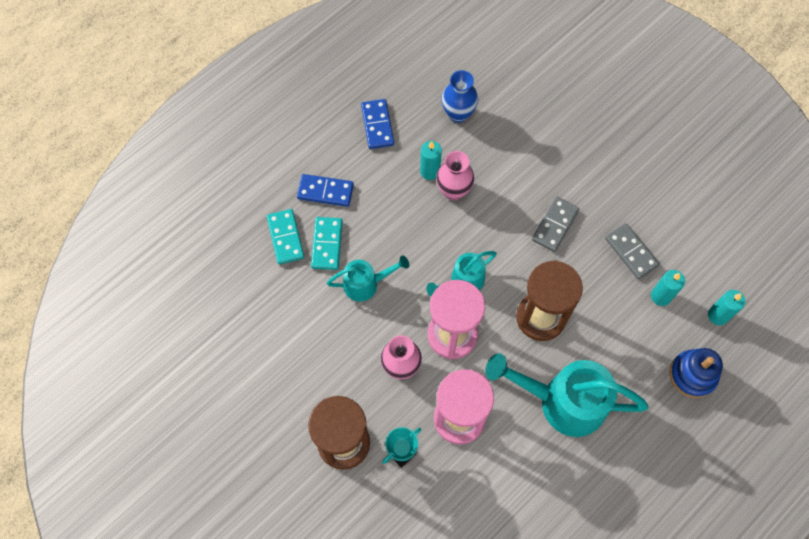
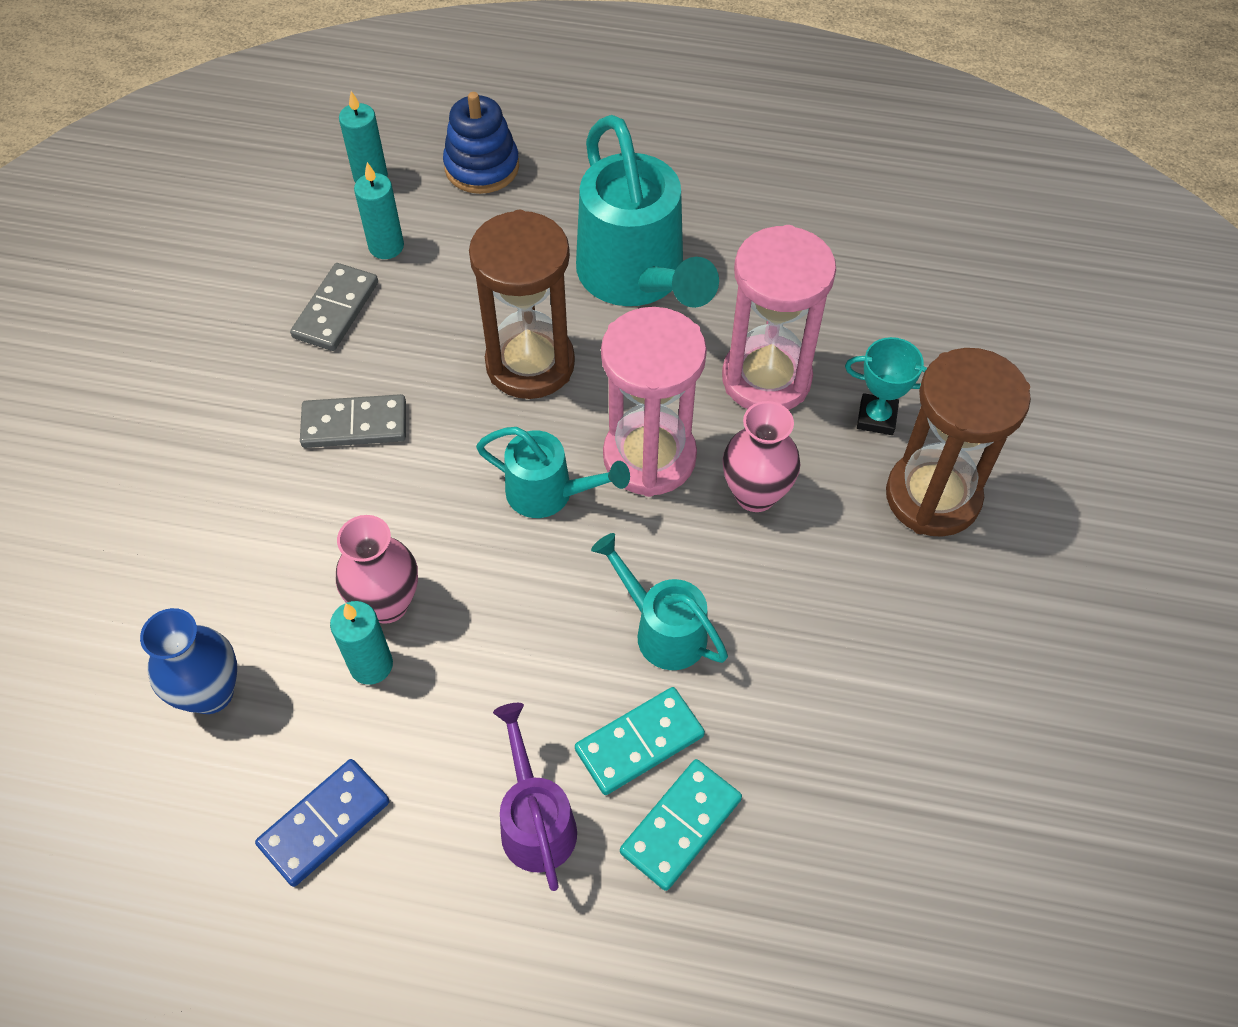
camera: 125 degrees left, 10 degrees down
(325, 191) = (536, 821): blue domino -> purple watering can

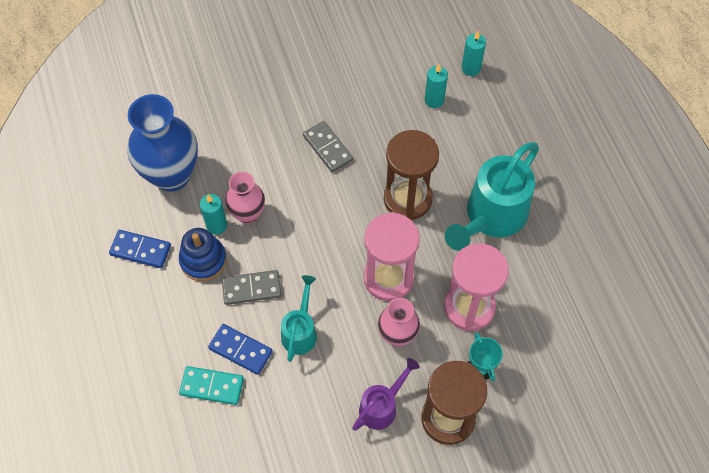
camera: 60 degrees right, 5 degrees up
(211, 693) = (171, 175): blue vase -> blue vase, size x1.76
(336, 310) = (384, 102): grey domino -> grey domino (251, 288)
(482, 167) = (512, 110): blue stacking toy -> blue stacking toy (203, 260)
(536, 821) = (183, 328): purple watering can -> purple watering can (382, 406)
(549, 493) = (342, 246): turquoise watering can -> none
(639, 743) = (240, 350): turquoise domino -> blue domino

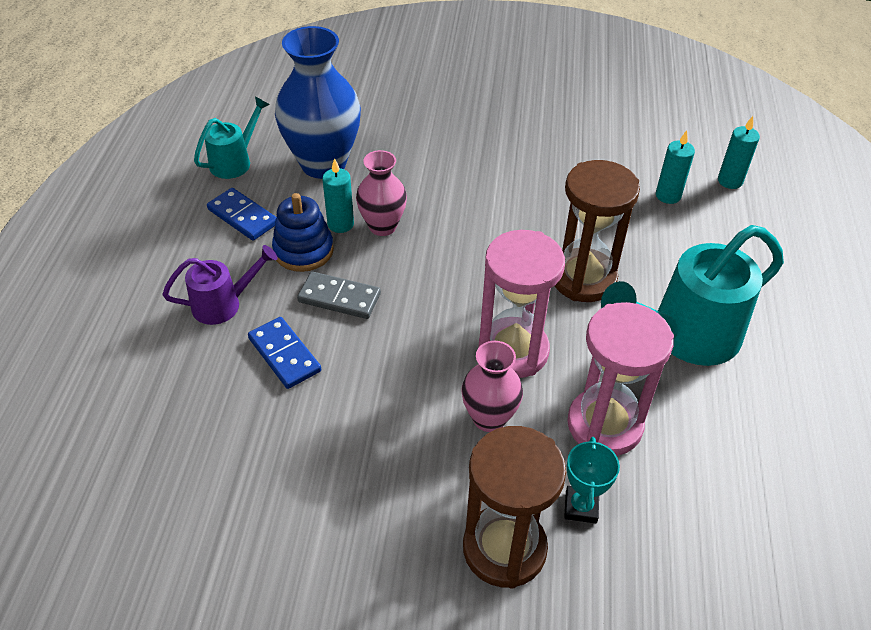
camera: 25 degrees right, 15 degrees down
(212, 386) = (225, 379): turquoise domino -> none
(300, 331) = (368, 364): turquoise watering can -> turquoise watering can (235, 161)
(328, 148) = (513, 197): grey domino -> none
(382, 406) = (421, 493): purple watering can -> purple watering can (223, 304)

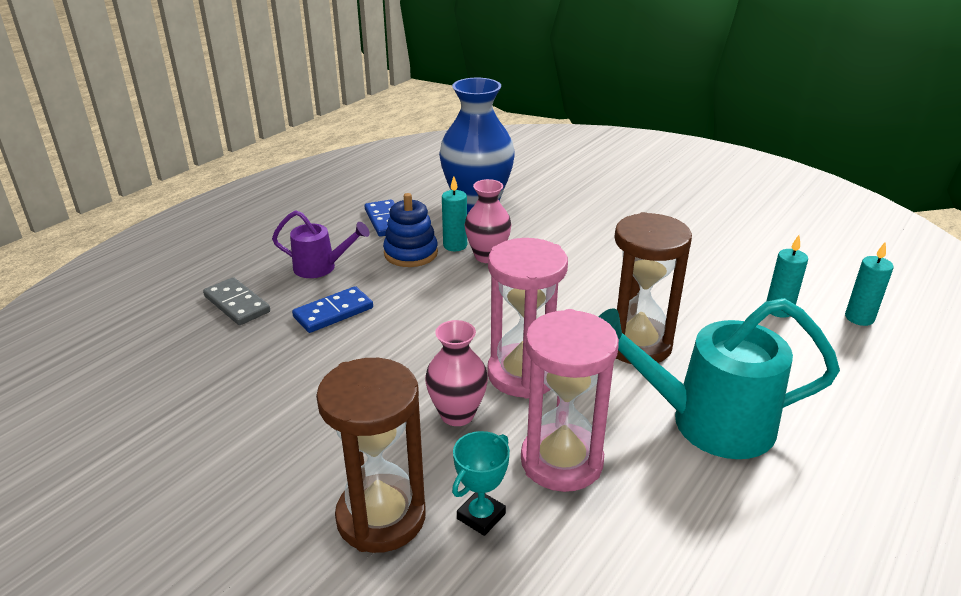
camera: 30 degrees right, 15 degrees down
(235, 161) = (412, 188): turquoise watering can -> none
(284, 355) = (333, 312): blue domino -> blue domino turned 60 degrees clockwise
(339, 298) = (410, 290): grey domino -> grey domino (237, 304)

